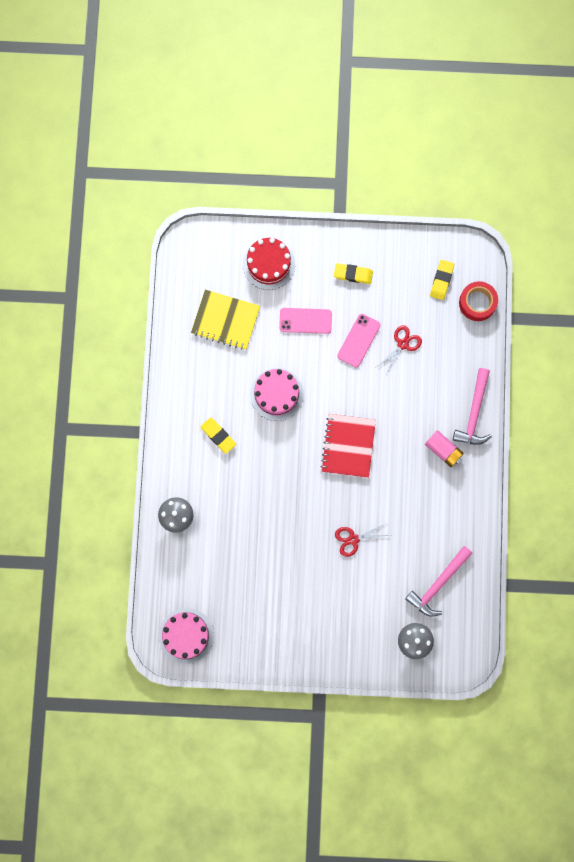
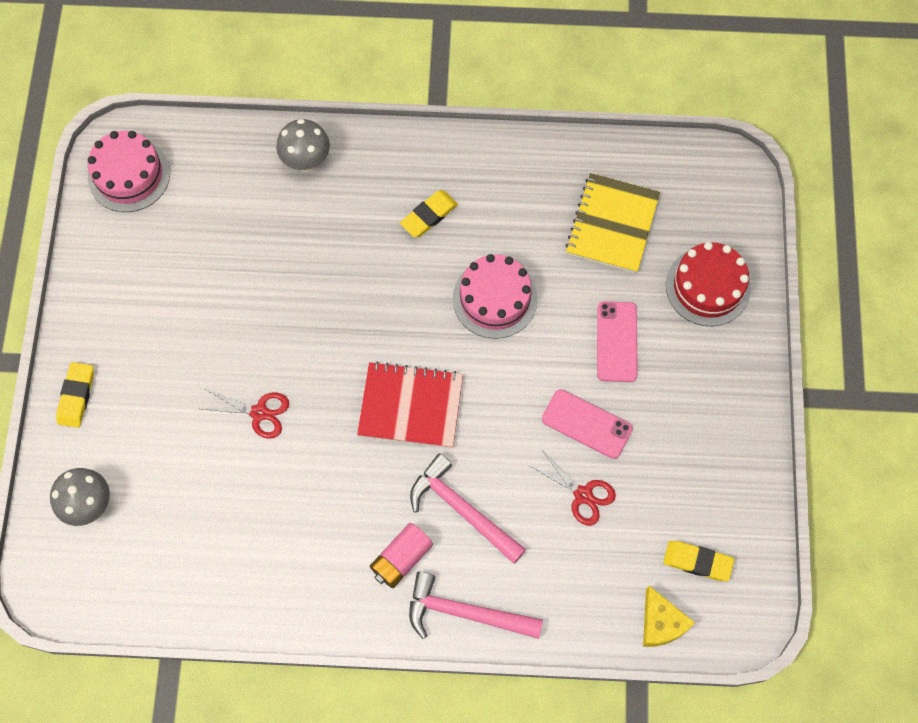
camera: 90 degrees right, 10 degrees down
(353, 274) = (699, 416): yellow eraser -> yellow eraser (76, 396)
(353, 539) = (259, 413): red scissors -> red scissors turned 120 degrees clockwise
(438, 584) = (178, 545): pink hammer -> pink hammer (462, 509)
(477, 303) = (661, 623): red tape -> yellow cheese

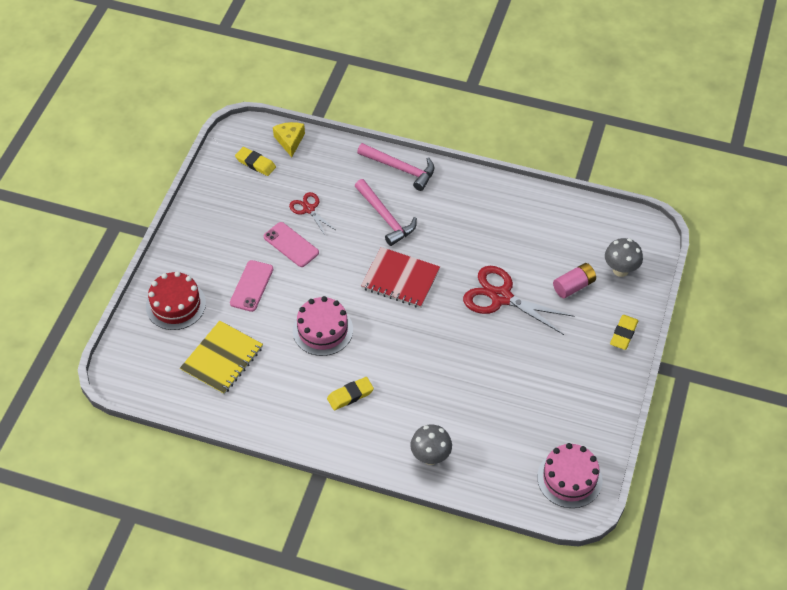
camera: 165 degrees left, 15 degrees down
(259, 413) = (501, 297): red scissors -> red scissors, size x1.81
(401, 559) = (430, 201): pink battery -> pink battery (574, 286)

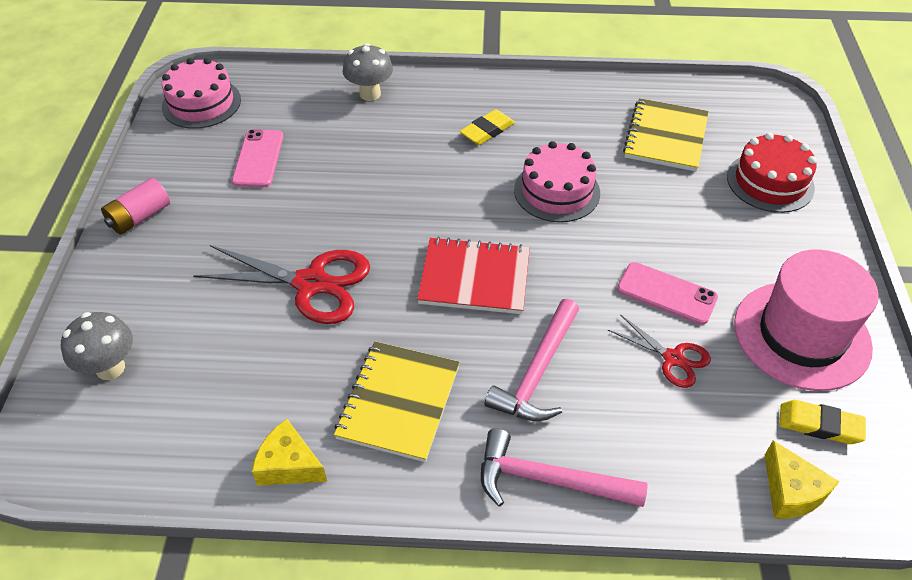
camera: 165 degrees right, 5 degrees down
(231, 206) = (801, 335): none -> pink hat
(251, 286) = (686, 224): pink phone -> pink phone (258, 158)
(385, 217) = (537, 372): pink hammer -> pink hammer turned 105 degrees counterclockwise
(464, 218) = (398, 402): none -> yellow notebook
(525, 201) = (289, 465): none -> yellow cheese
(574, 286) = (193, 324): pink battery -> pink battery (140, 217)
(623, 334) = (116, 269): yellow eraser -> none

